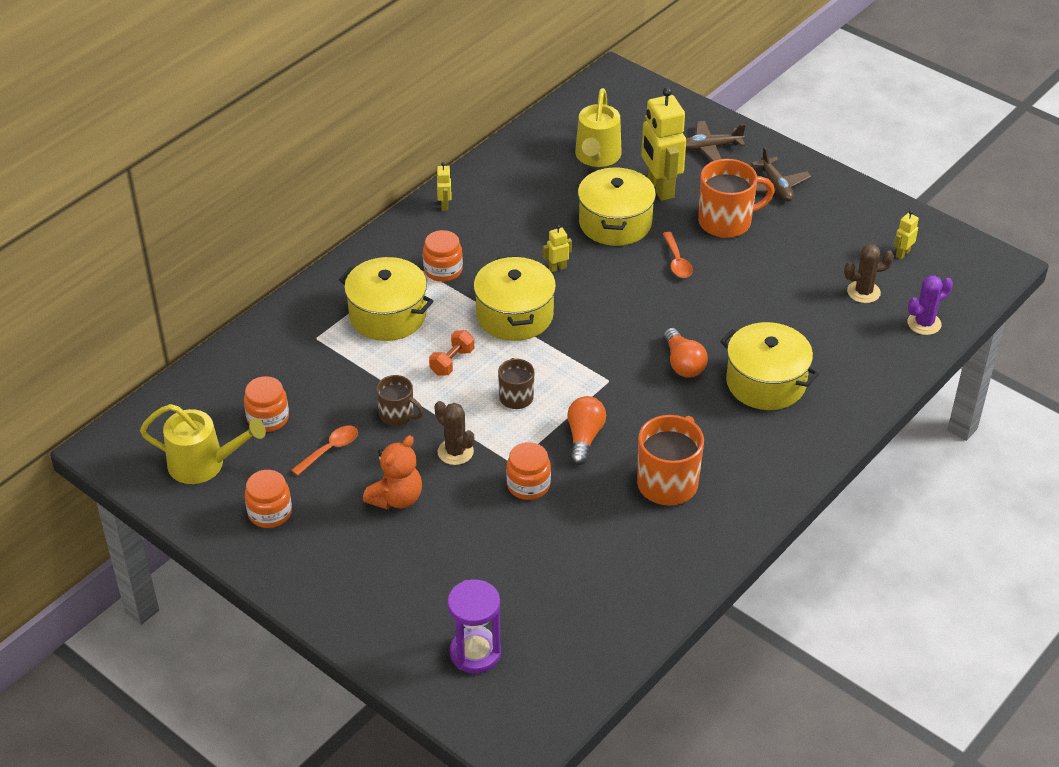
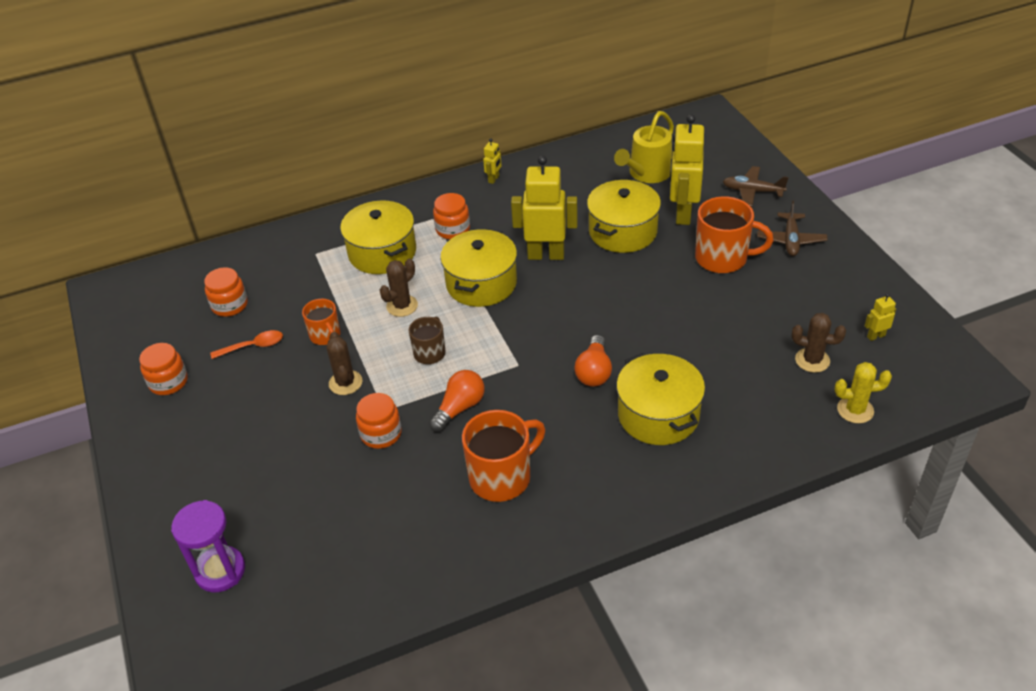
camera: 30 degrees right, 0 degrees up
(203, 464) = (156, 325): yellow watering can -> none
(396, 498) = (269, 406): orange teddy bear -> none
(397, 415) = (325, 336): brown mug -> orange mug
(452, 362) = (402, 306): orange dumbbell -> brown cactus
(557, 268) = (546, 255): yellow robot -> yellow robot, size x2.28
(677, 261) = (653, 280): orange spoon -> none
(924, 323) = (855, 410): purple cactus -> yellow cactus

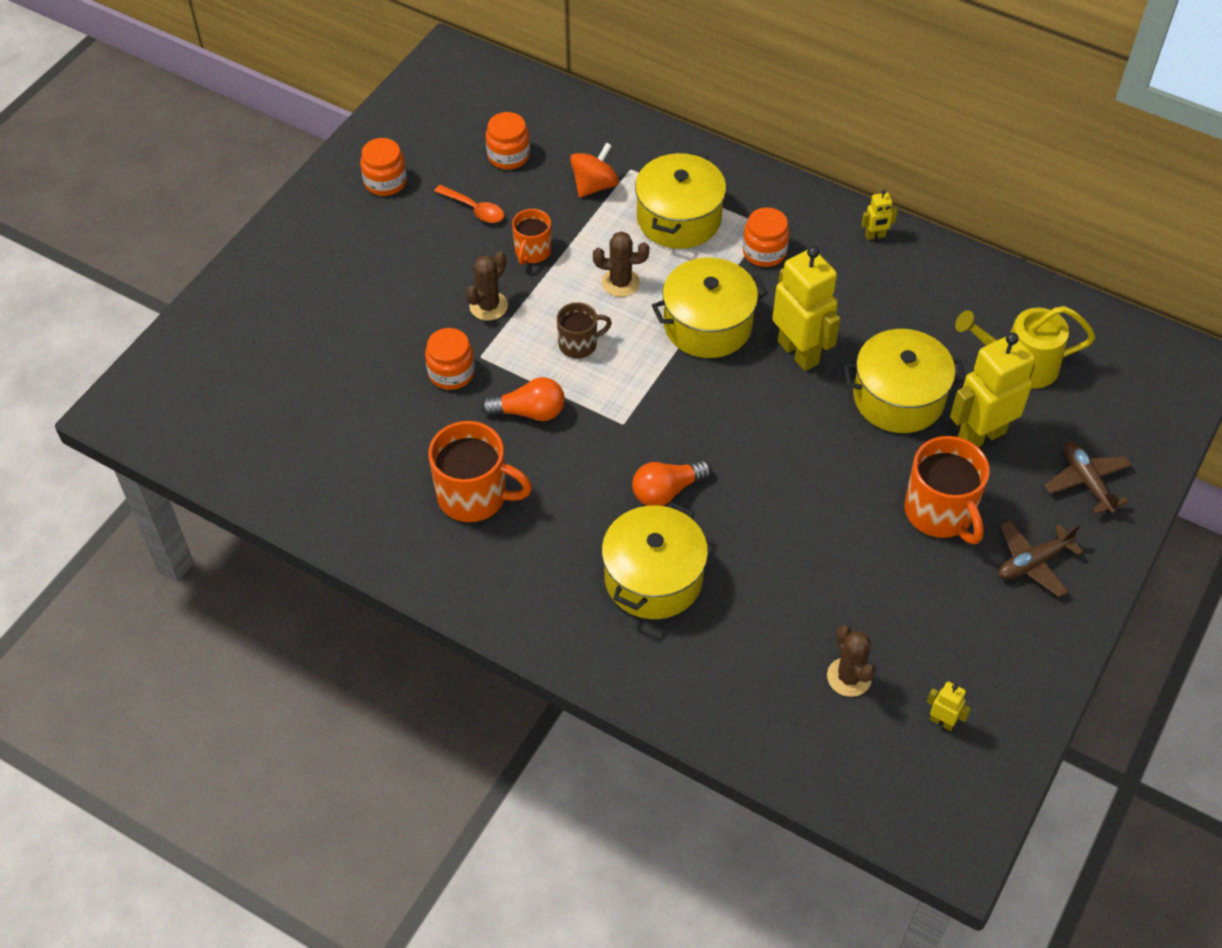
camera: 50 degrees right, 10 degrees up
(220, 571) = (226, 362): purple hourglass -> none
(308, 277) = (594, 185): none -> orange spinning top
(855, 410) = (806, 752): yellow cactus -> none

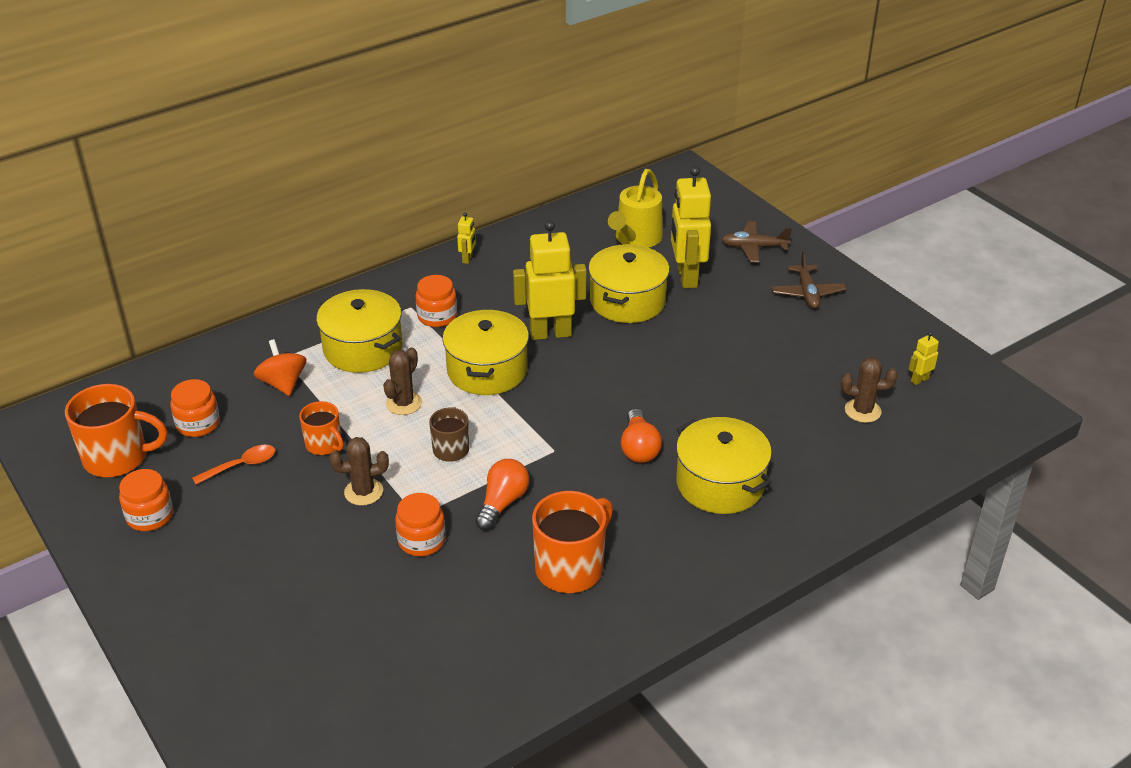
camera: 65 degrees left, 15 degrees down
(488, 306) = (363, 492): brown cactus -> brown cactus turned 75 degrees counterclockwise
(940, 512) = (742, 318): orange mug -> orange mug (117, 458)

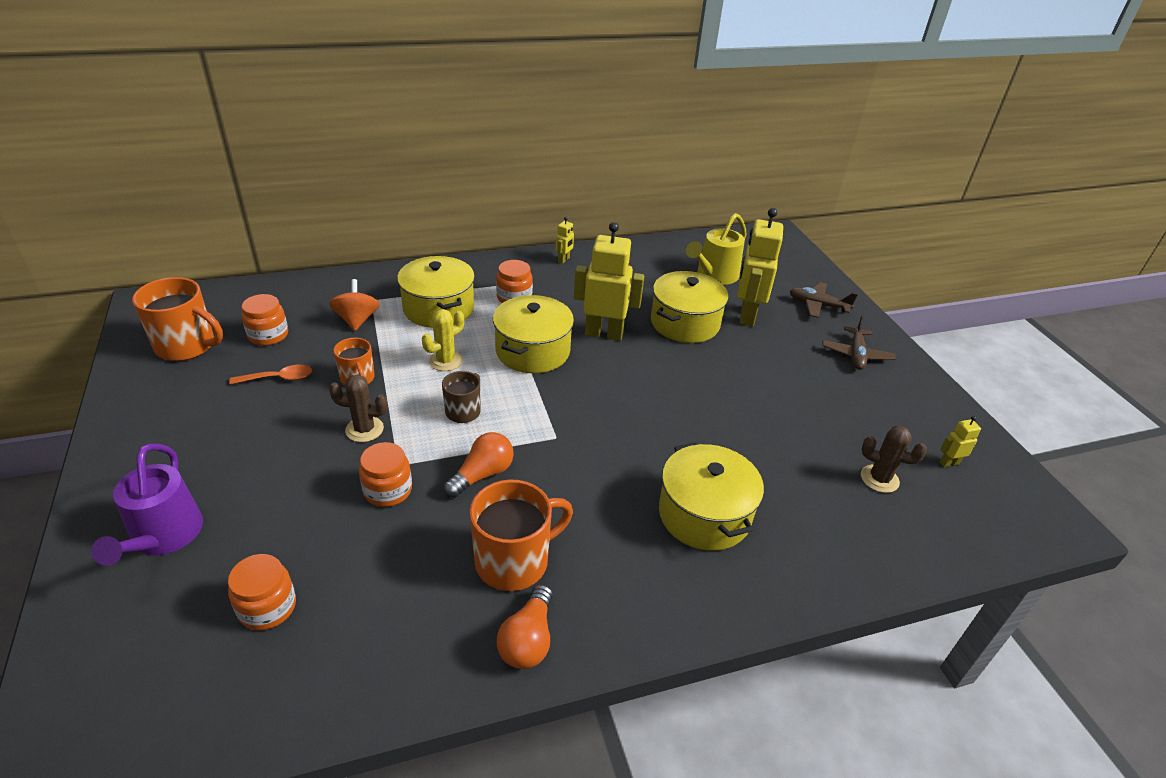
camera: 15 degrees right, 0 degrees up
(150, 516) = (175, 401): orange jar -> orange jar (267, 607)
(237, 636) = (164, 536): none -> purple watering can
(404, 403) = (445, 361): brown cactus -> yellow cactus
(639, 448) = (637, 456): orange light bulb -> orange light bulb (528, 640)

